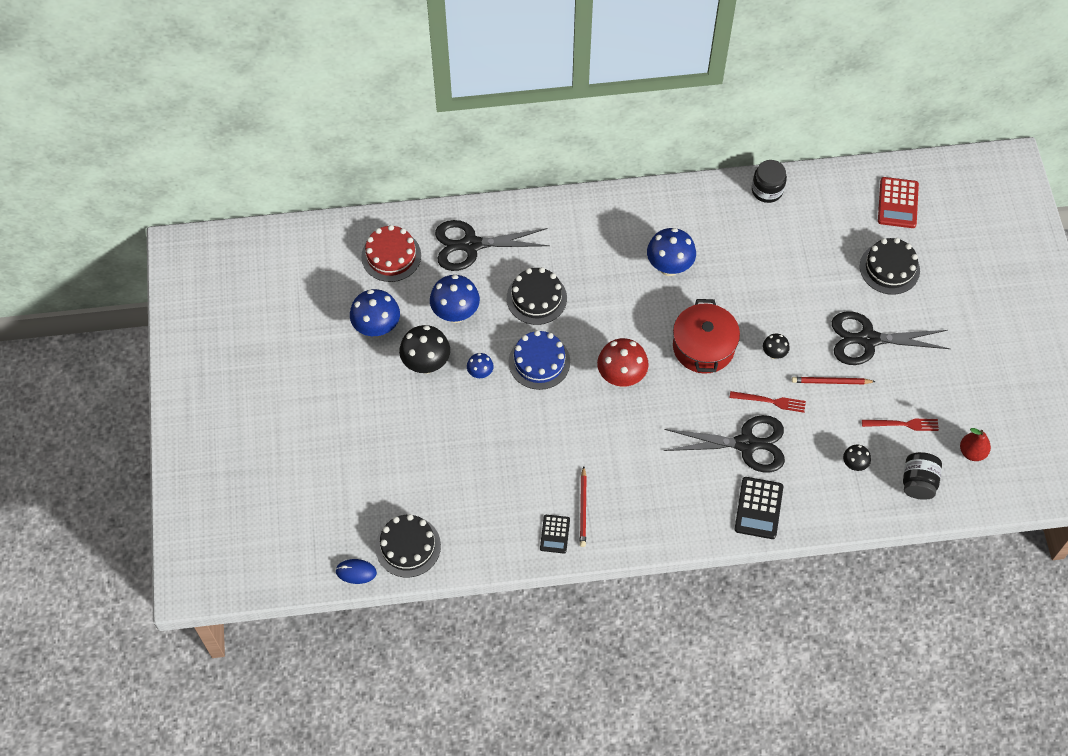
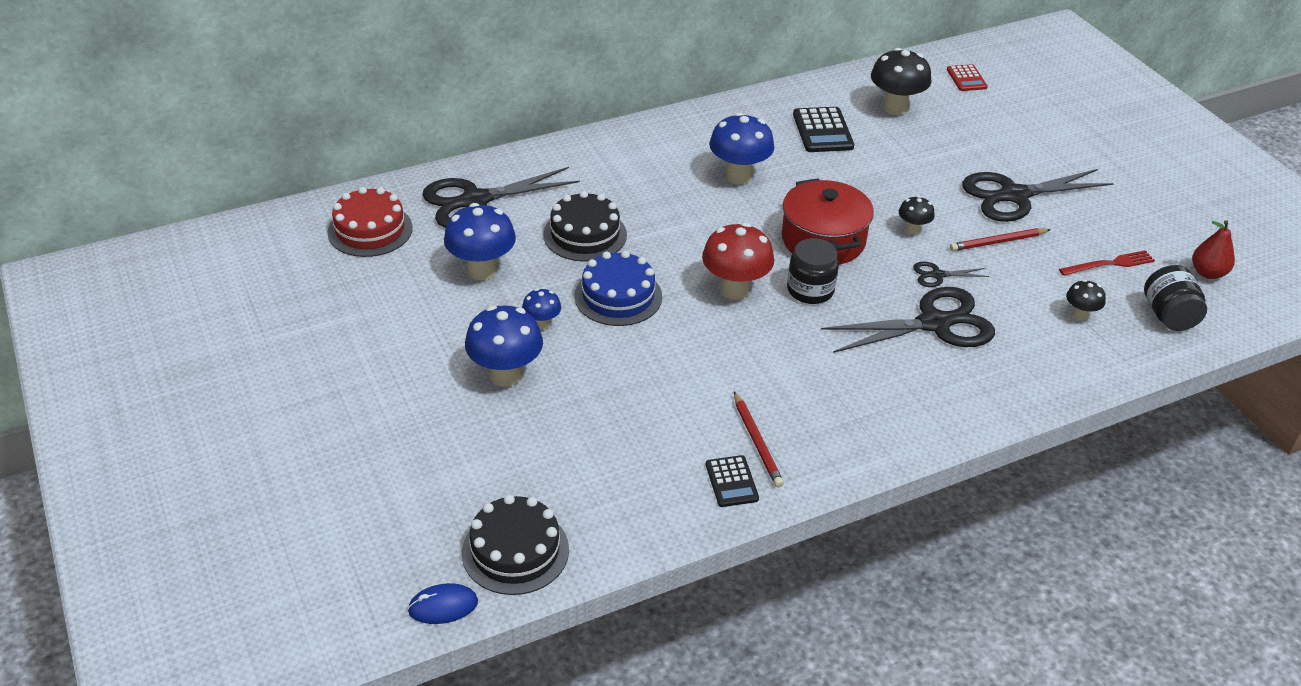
camera: 20 degrees left, 20 degrees down
(377, 328) = (375, 306): blue mushroom -> blue mushroom (506, 375)
(426, 364) = (461, 330): black mushroom -> black mushroom (895, 108)
(758, 508) = (992, 387): black calculator -> black calculator (822, 131)
(767, 190) = (815, 92): black jar -> black jar (810, 290)
(770, 401) = (937, 275): red fork -> black scissors
(889, 268) = (995, 131): black cake -> none
(897, 203) = (966, 78): red calculator -> red calculator, size x0.63

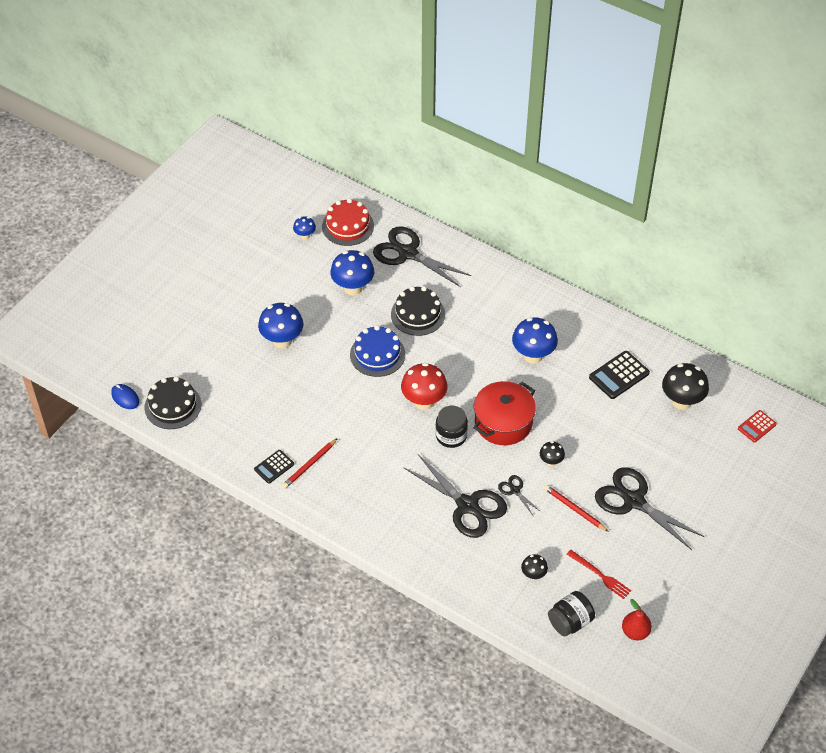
camera: 60 degrees right, 10 degrees up
(542, 324) = (330, 335): blue mushroom -> blue mushroom (305, 236)

